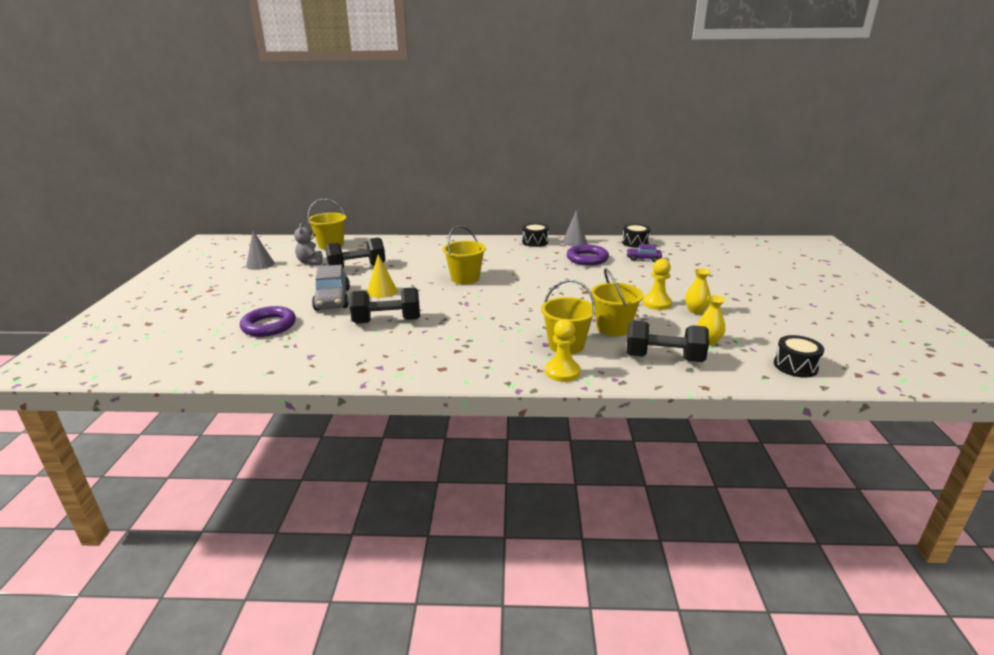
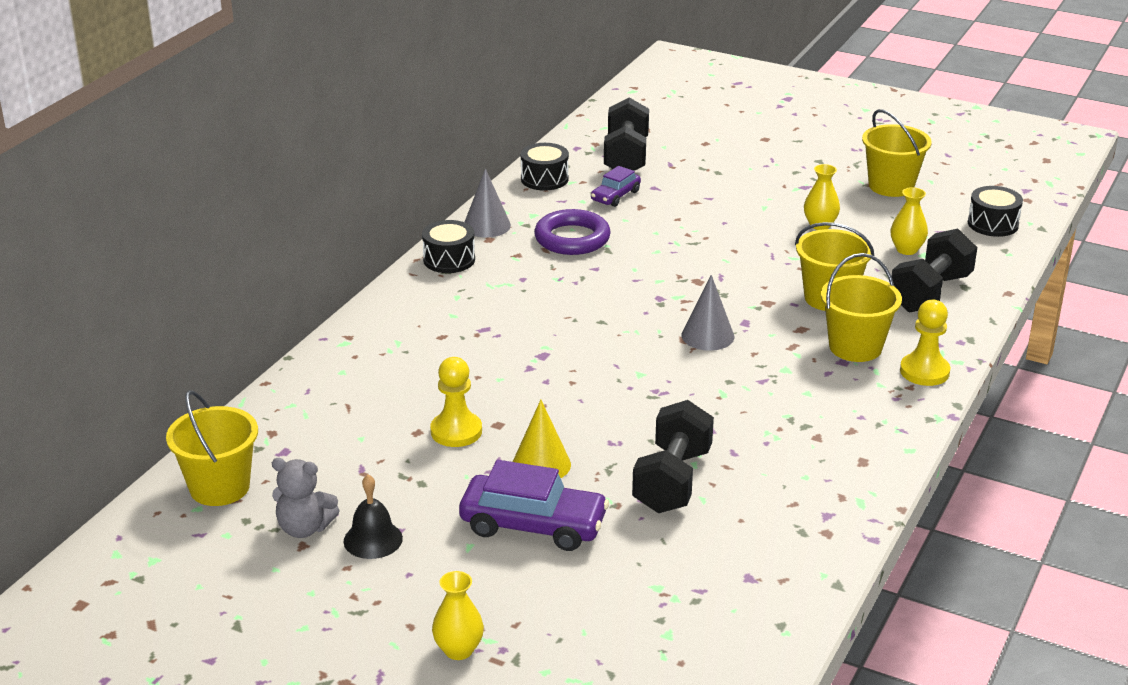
camera: 65 degrees left, 5 degrees up
(235, 304) = (458, 650): none -> yellow vase
(260, 264) = (247, 601): grey cone -> grey cone (707, 336)
(269, 326) = (598, 613): purple ring -> none
(308, 274) = (373, 539): none -> black bell
(332, 299) = (533, 525): grey car -> purple car
(357, 268) = (394, 473): black dumbbell -> black dumbbell (626, 157)
(465, 278) = (555, 368): yellow bucket -> yellow bucket (891, 186)
(656, 303) = (778, 242): yellow pawn -> yellow pawn (456, 431)

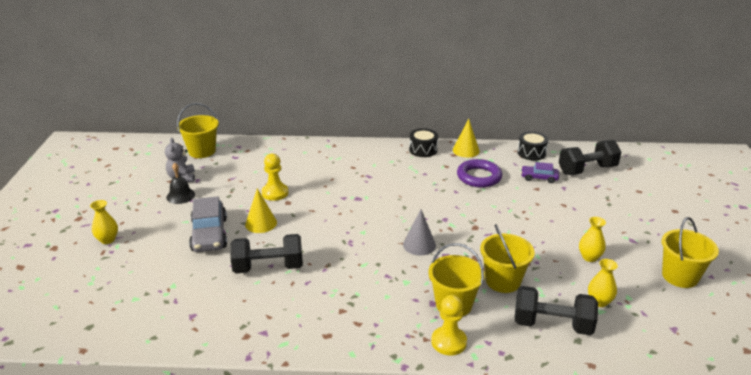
camera: 65 degrees right, 0 degrees up
(487, 225) = (466, 150): grey cone -> yellow cone
(533, 525) = (209, 234): purple car -> grey car
(993, 224) = (685, 338): black drum -> none

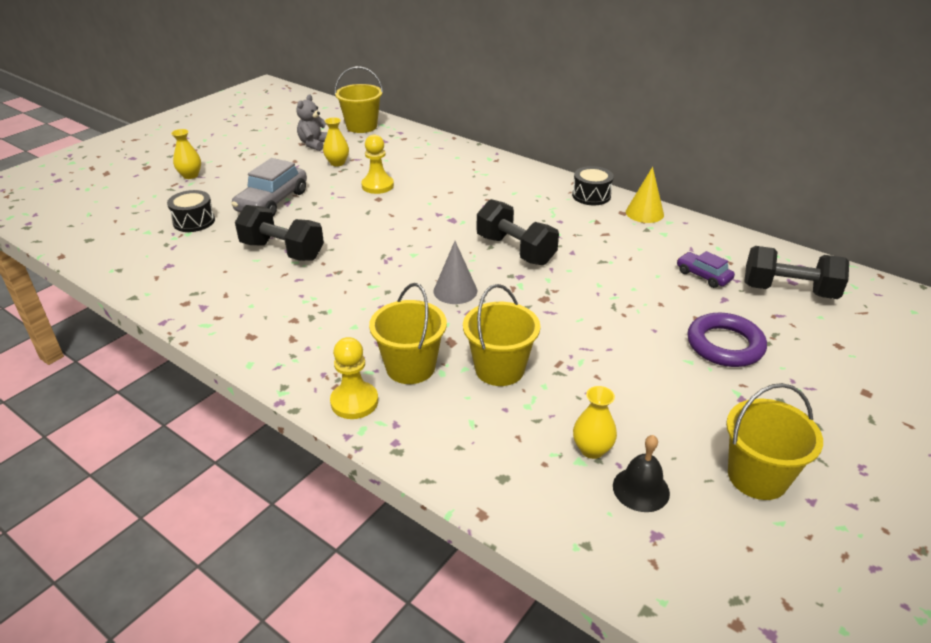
camera: 35 degrees right, 5 degrees up
(180, 196) = (293, 159): black bell -> black bell (641, 489)
(261, 223) = (328, 209): yellow cone -> none
(479, 177) = (622, 247): purple ring -> purple ring (725, 345)
(531, 153) = (731, 244): black drum -> black drum (194, 221)
(552, 325) = (495, 444): black dumbbell -> black dumbbell (515, 250)
(589, 257) = (649, 393): yellow vase -> yellow vase (337, 163)

